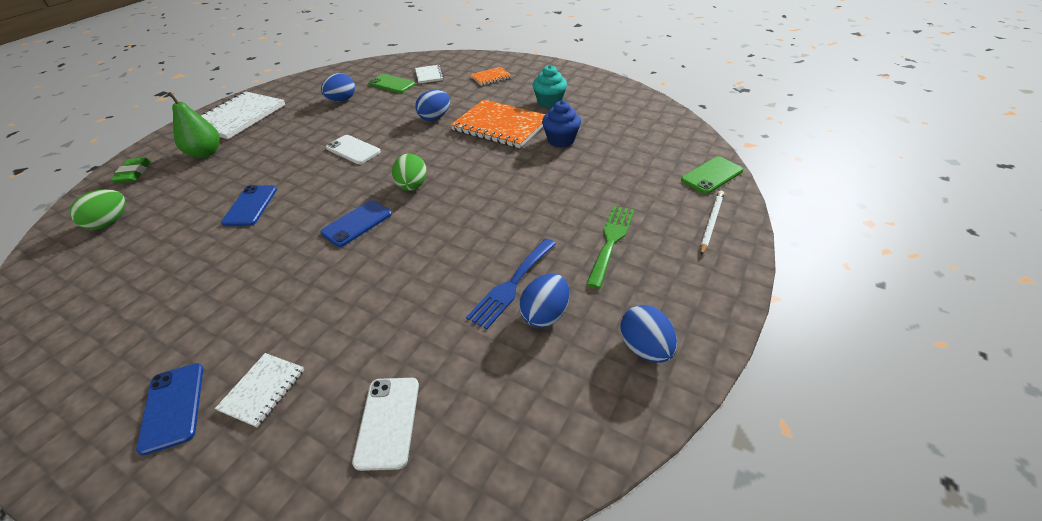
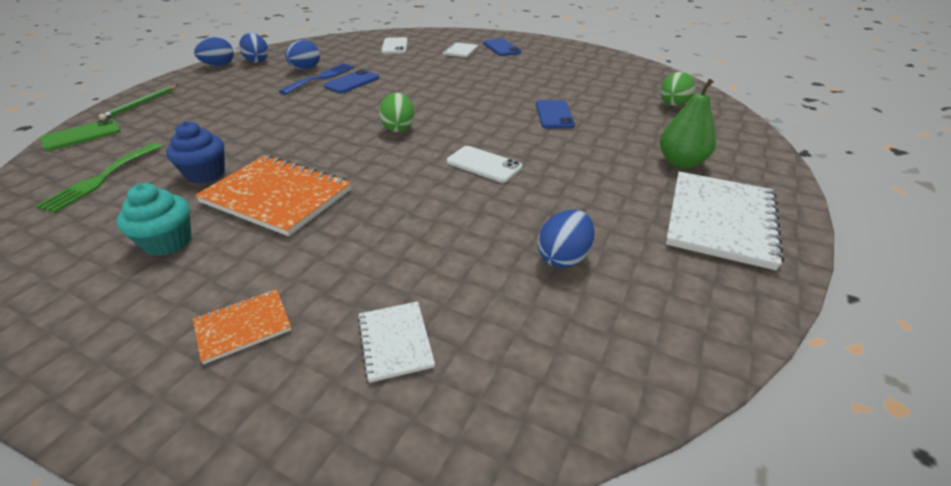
camera: 175 degrees right, 5 degrees down
(133, 173) = (733, 141): green eraser -> none
(357, 223) = (443, 104): blue phone -> blue phone (352, 82)
(391, 84) = (480, 307): green phone -> none
(435, 118) = (377, 212): blue egg -> blue egg (219, 65)
(611, 241) = (234, 95): green fork -> green fork (100, 179)
(711, 223) = (141, 104): white pencil -> green pencil

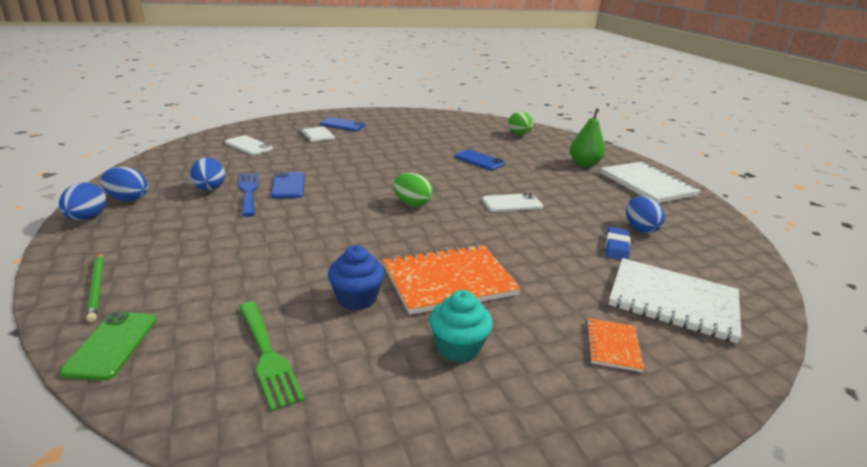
camera: 50 degrees left, 10 degrees down
(395, 342) = (673, 301): white notebook -> white notebook, size x2.01
(483, 257) = (616, 247): none -> blue eraser

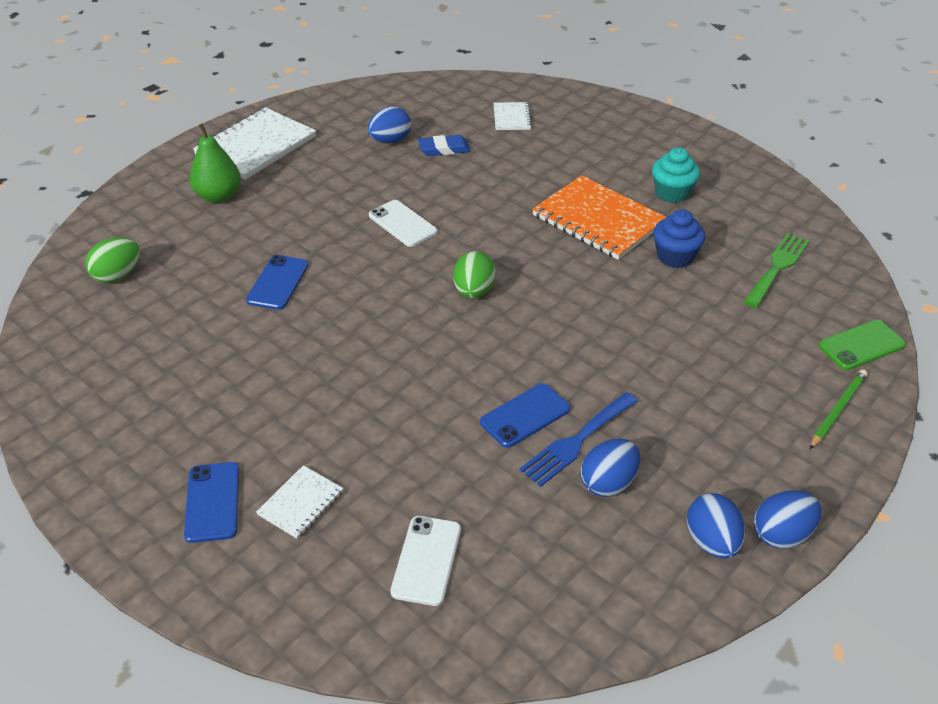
camera: 115 degrees left, 15 degrees up
(612, 346) = (597, 136): orange notebook -> none
(673, 301) = (512, 118): white notebook -> white notebook, size x0.50

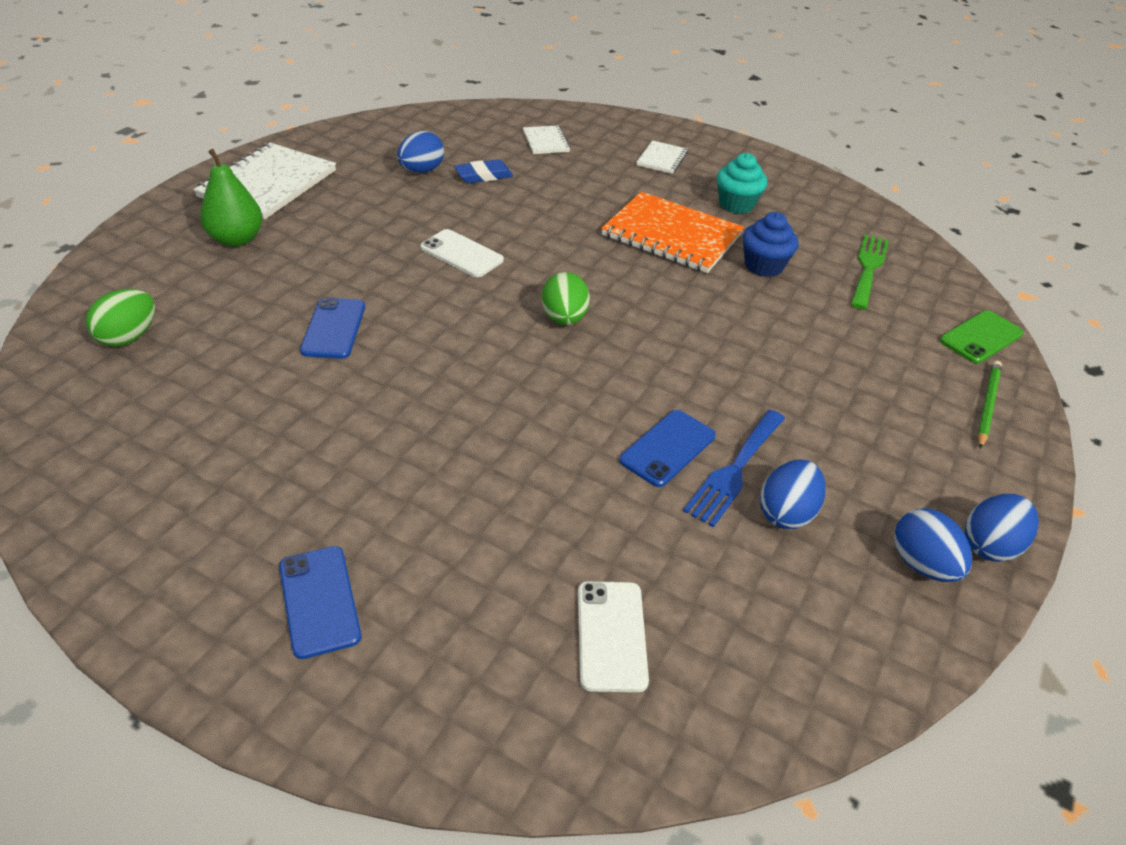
camera: 15 degrees left, 0 degrees up
(301, 503) = (434, 586): white notebook -> white notebook (662, 159)

